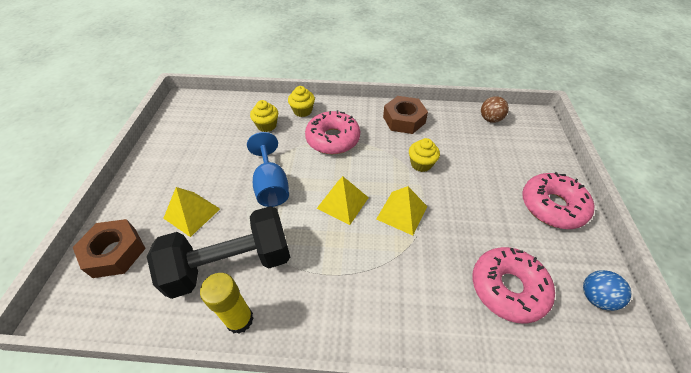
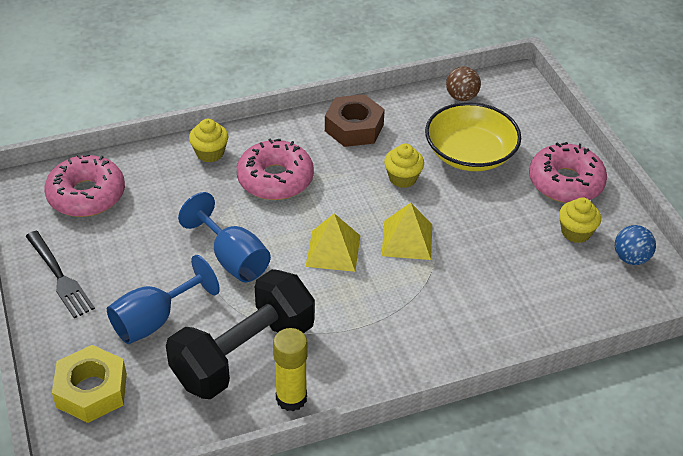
camera: 25 degrees left, 5 degrees down
(115, 252) = (91, 390): brown nut -> yellow nut
(161, 162) = (60, 277): none -> black fork
(192, 213) = (154, 320): yellow pyramid -> blue goblet
(267, 125) = (173, 187): yellow cupcake -> yellow cupcake (576, 232)
(480, 160) = (470, 153): none -> yellow bowl
(508, 288) = (547, 277): pink donut -> pink donut (86, 195)

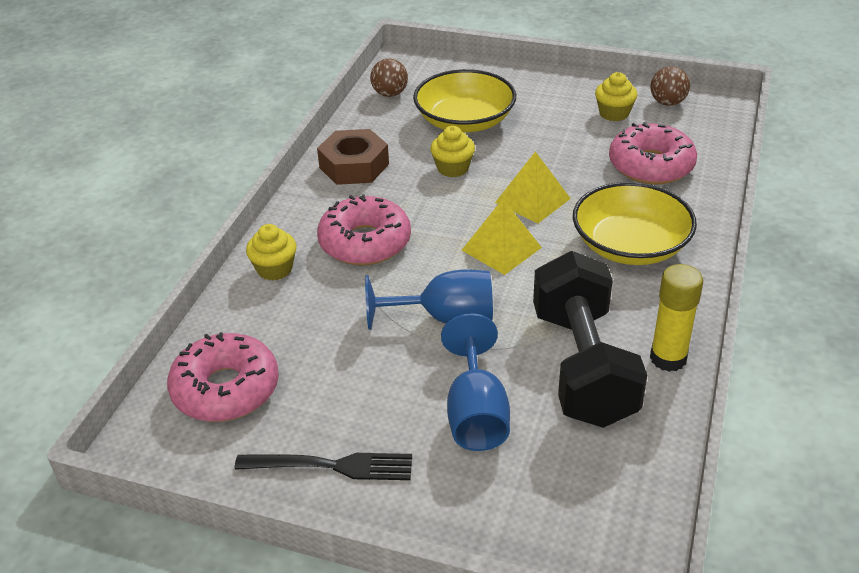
camera: 50 degrees left, 5 degrees down
(91, 390) = (534, 509): yellow nut -> none
(405, 320) = (630, 245): none -> yellow bowl
(565, 182) = (553, 92): pink donut -> pink donut (651, 165)
(630, 258) = (667, 102): blue ball -> brown ball

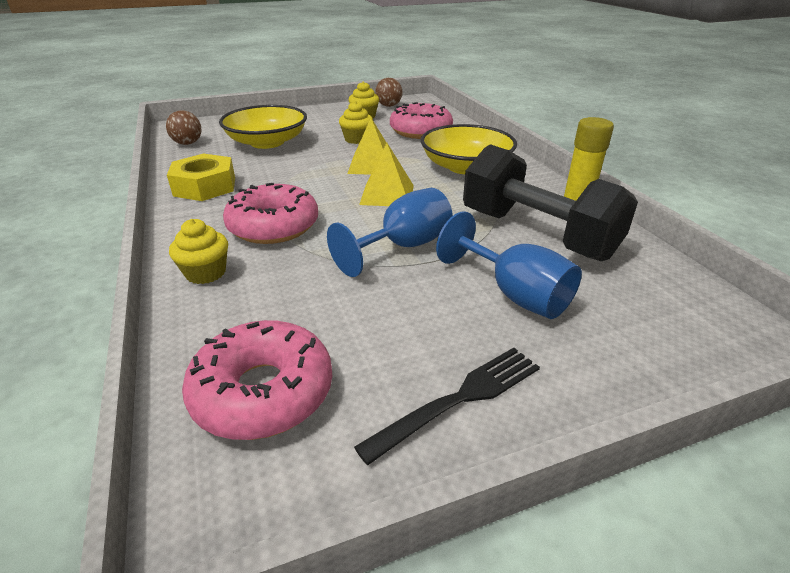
camera: 40 degrees left, 5 degrees down
(354, 166) = (205, 186): brown nut -> yellow nut
(453, 168) = (291, 166): yellow cupcake -> yellow cupcake (356, 139)

